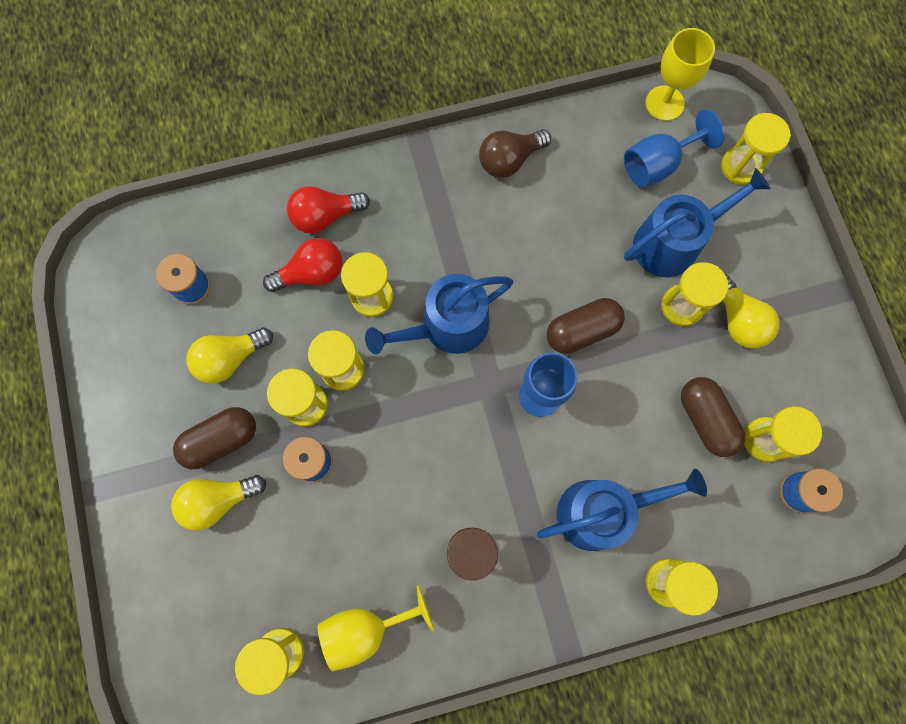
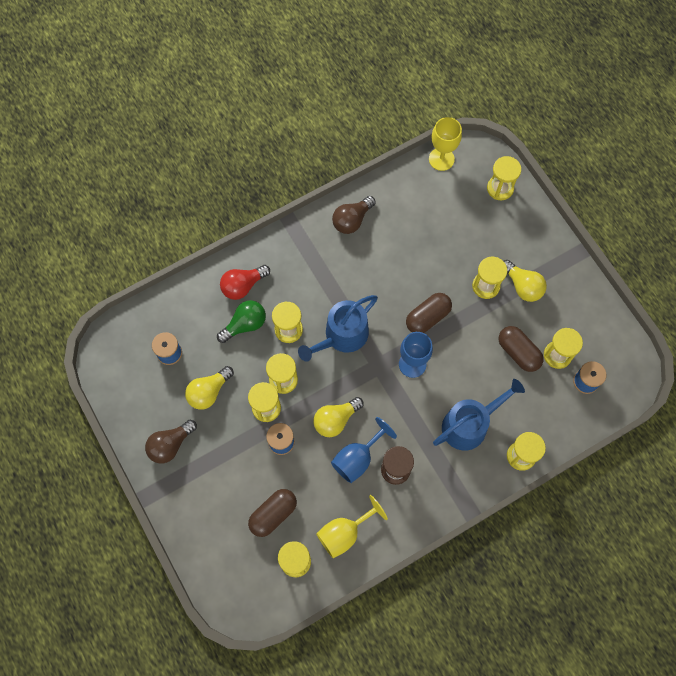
camera: 15 degrees left, 5 degrees down
(151, 422) = (170, 445): none -> brown light bulb
(218, 500) = (228, 481): yellow light bulb -> yellow light bulb (335, 420)
(221, 440) = (219, 444): brown capsule -> brown capsule (273, 514)
(311, 273) = (245, 324): red light bulb -> green light bulb
(658, 164) = (447, 199): blue goblet -> blue goblet (357, 458)
(673, 242) = (470, 247): blue watering can -> none

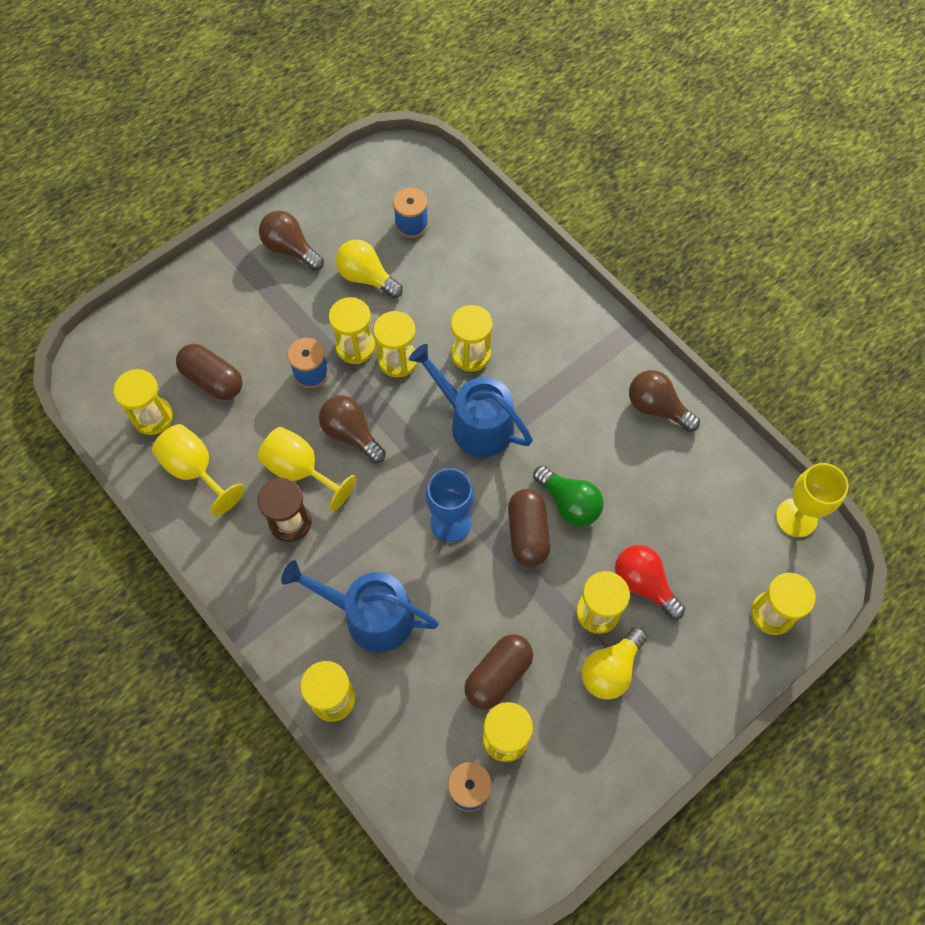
camera: 80 degrees right, 5 degrees down
(243, 286) = (523, 289): red light bulb -> red light bulb (643, 584)
(245, 324) = (467, 301): green light bulb -> green light bulb (569, 503)
(335, 420) = (351, 434): yellow light bulb -> brown light bulb
(357, 458) = (300, 470): blue goblet -> yellow goblet
(427, 317) = (528, 533): brown capsule -> brown capsule turned 45 degrees clockwise
(469, 424) = (371, 615): blue watering can -> blue watering can turned 150 degrees clockwise

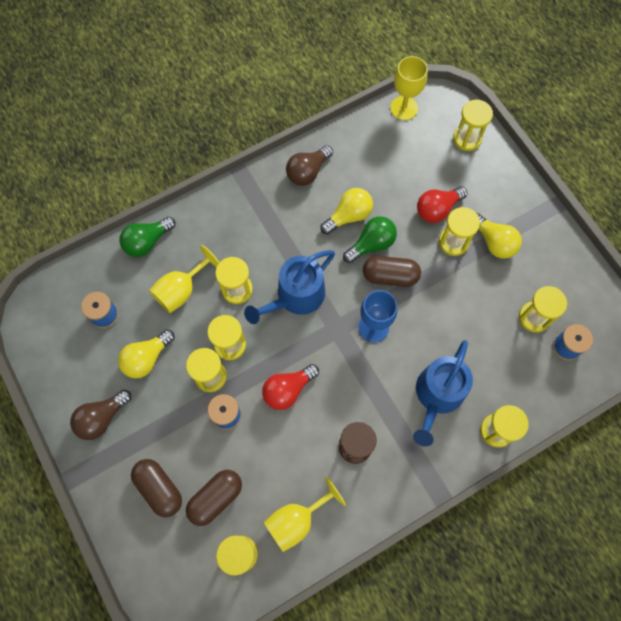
camera: 80 degrees left, 5 degrees up
(300, 470) = (312, 433): yellow goblet -> yellow goblet (182, 290)
(351, 434) = (288, 390): brown light bulb -> red light bulb
(498, 675) = (490, 314): brown capsule -> brown capsule (159, 488)
(512, 246) = (147, 242): none -> green light bulb
(604, 468) = (348, 216): none -> yellow light bulb

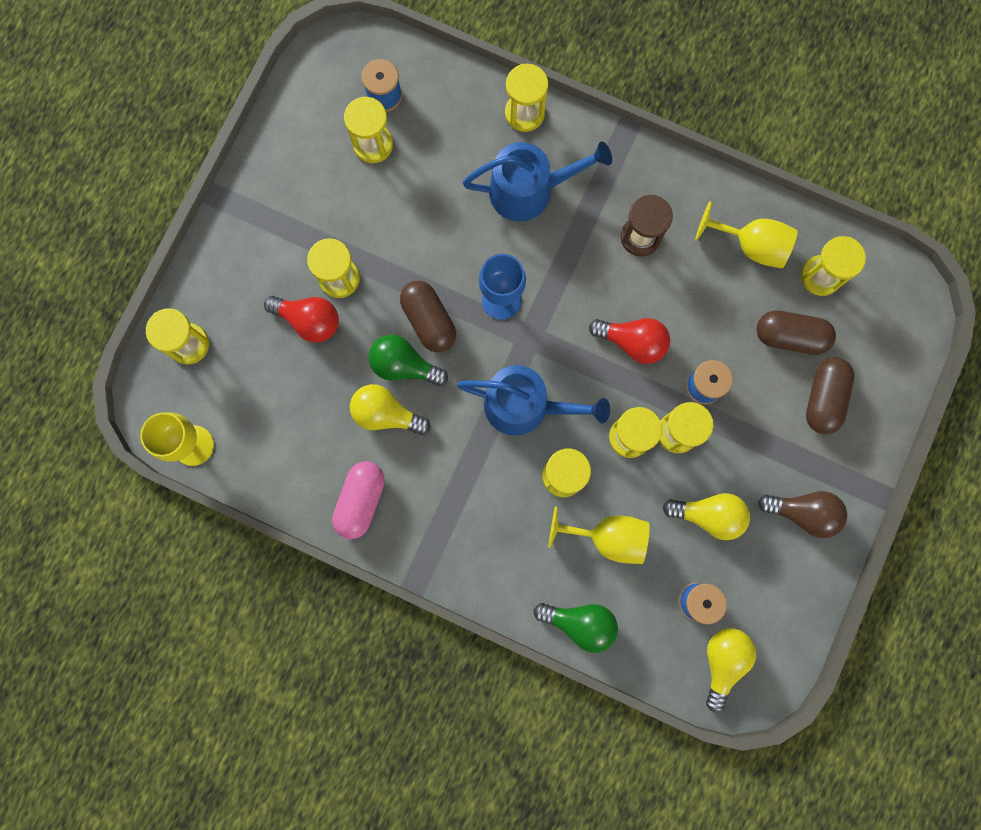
camera: 125 degrees left, 10 degrees up
(307, 172) = (360, 501): brown light bulb -> pink capsule
(494, 242) = (309, 235): yellow light bulb -> yellow light bulb (723, 661)

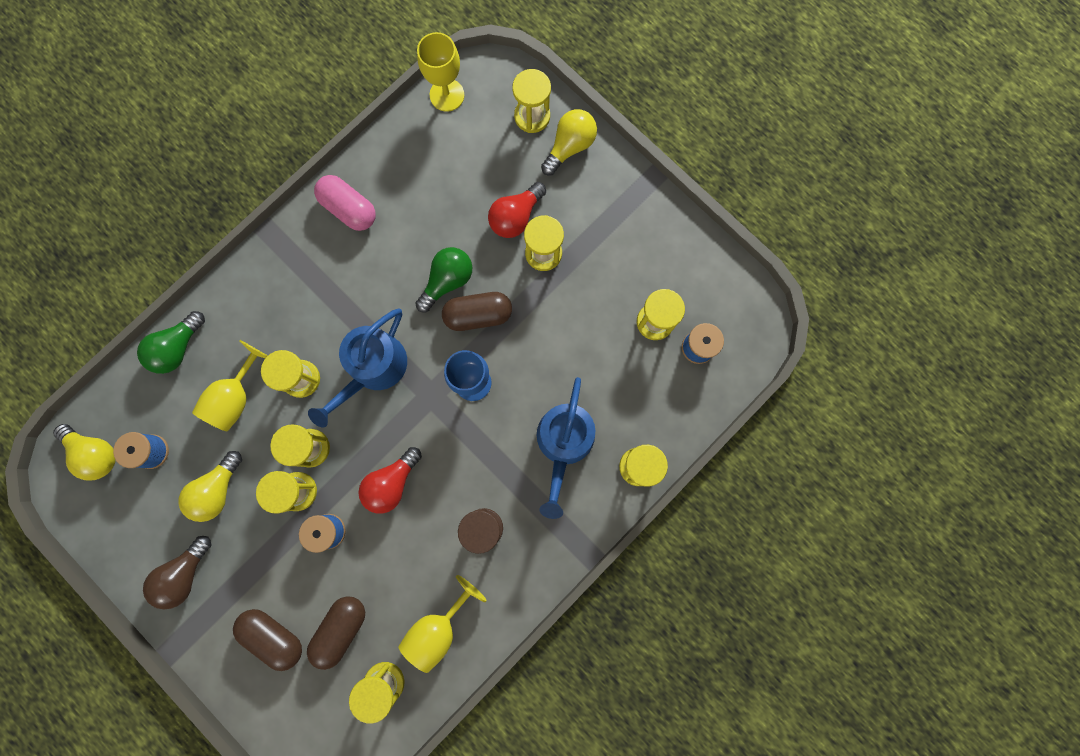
camera: 110 degrees right, 0 degrees up
(386, 414) = (412, 252): yellow light bulb -> yellow light bulb (569, 146)

